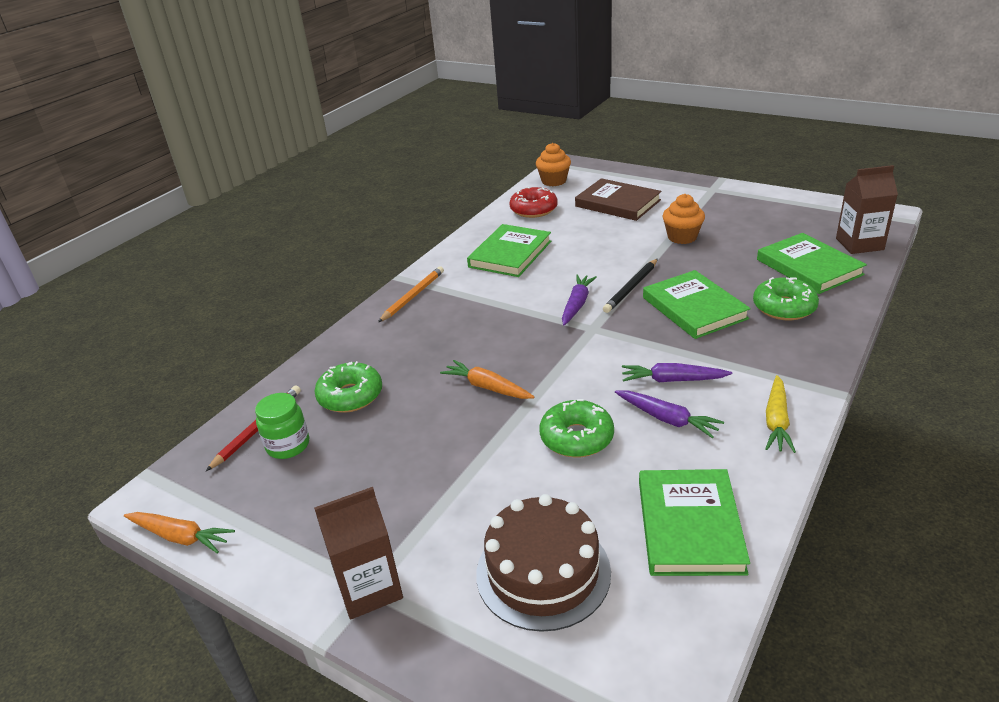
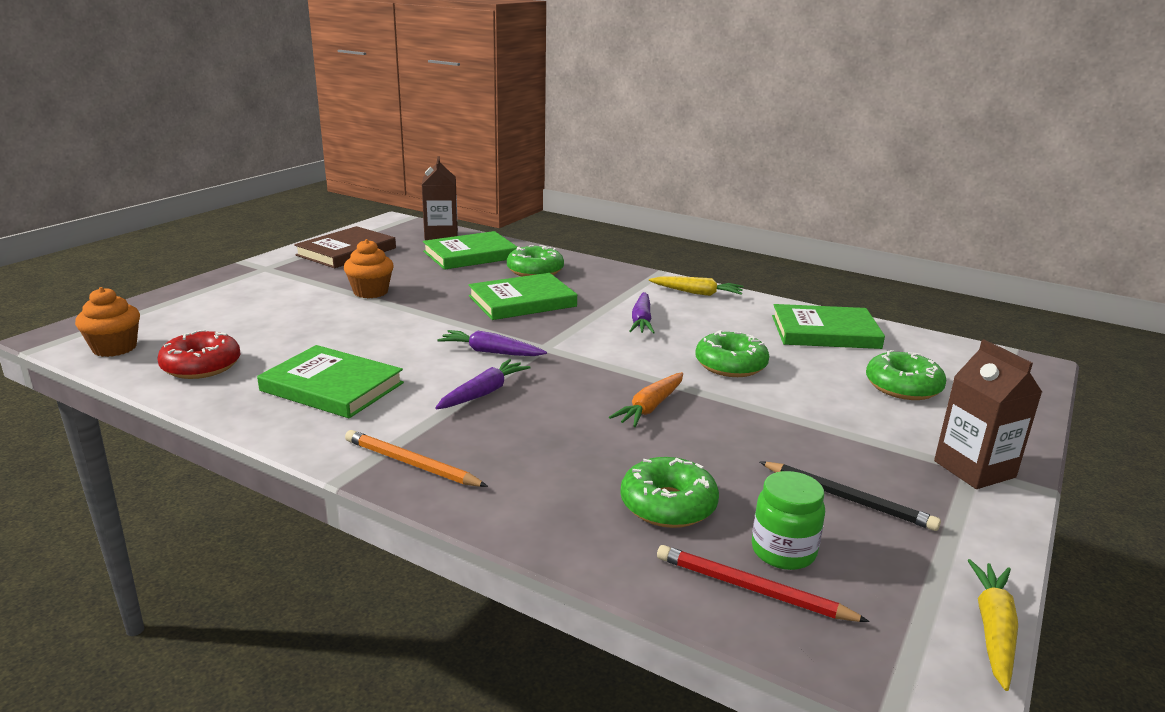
camera: 95 degrees left, 10 degrees down
(180, 537) = (993, 630): orange carrot -> yellow carrot
(543, 572) = (903, 387): brown cake -> green donut
(617, 203) = (245, 314): brown book -> brown book (346, 252)
(631, 288) = (468, 323): black pencil -> black pencil (847, 499)
(667, 419) = (698, 328): purple carrot -> purple carrot (483, 393)

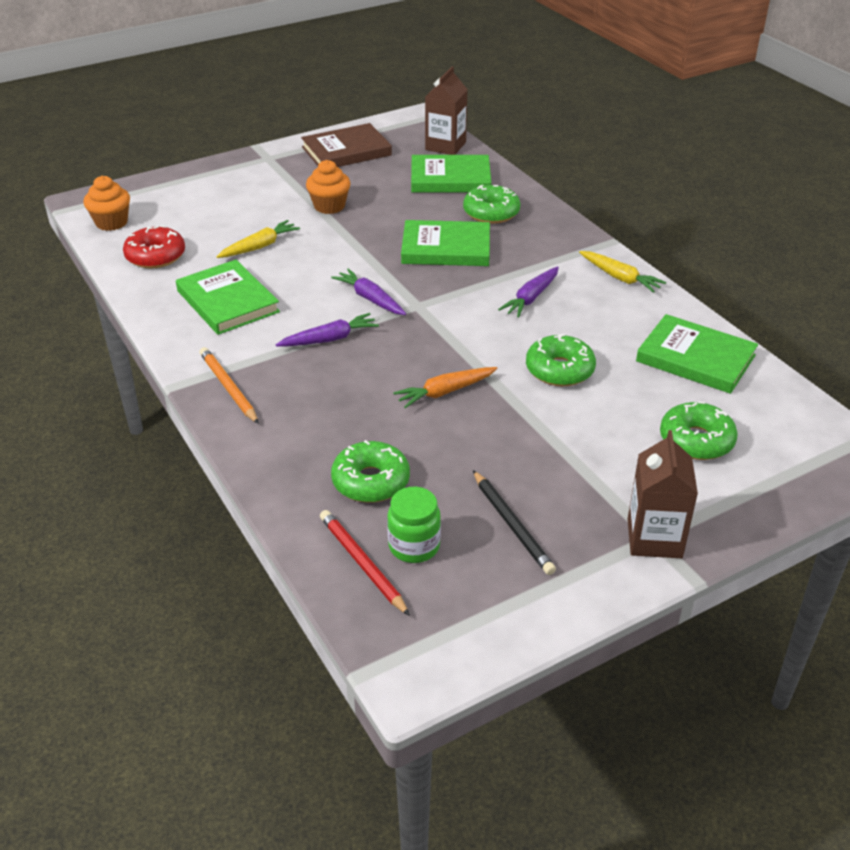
camera: 30 degrees right, 15 degrees up
(993, 630) = (496, 657): yellow carrot -> yellow carrot (259, 246)

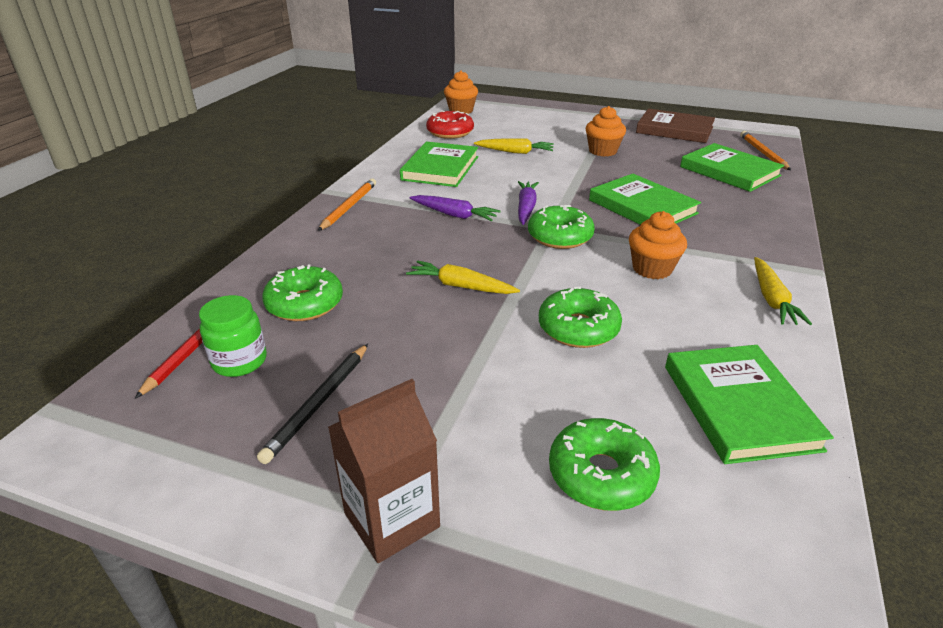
camera: 50 degrees right, 5 degrees down
(445, 146) = (763, 153): brown carton -> orange pencil
(445, 392) = (461, 286): orange carrot -> yellow carrot
(491, 213) = (725, 203): green donut -> green donut (560, 237)
(531, 298) = (652, 269): purple carrot -> orange cupcake

